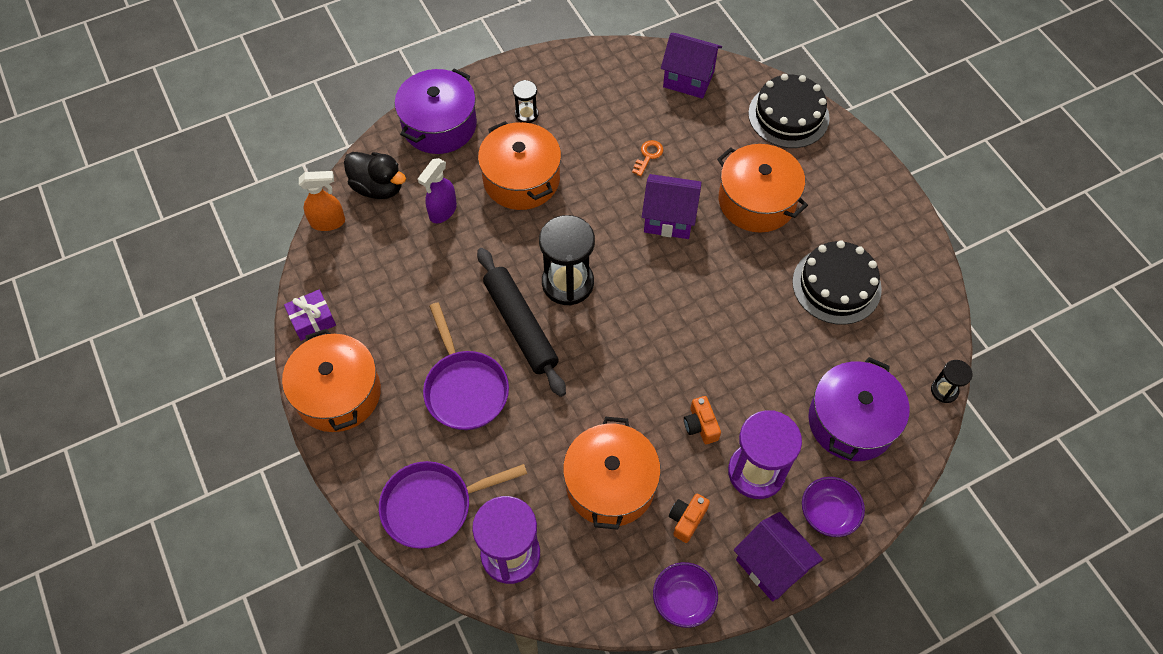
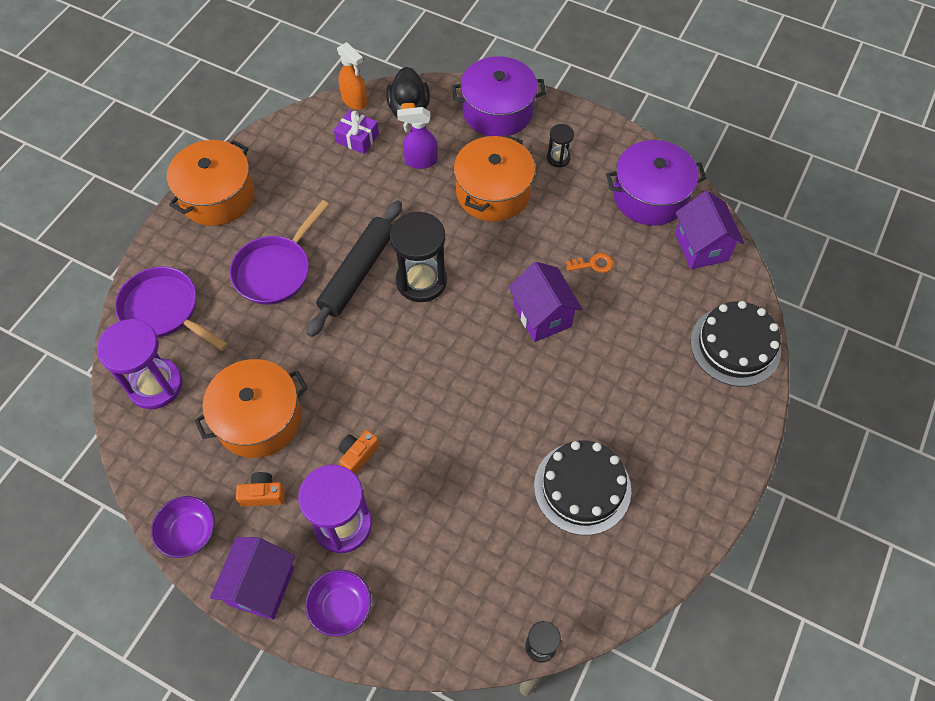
camera: 55 degrees right, 0 degrees up
(312, 320) = (266, 143): purple gift -> purple gift (357, 138)
(757, 201) = (618, 372): orange pot -> none
(851, 421) = (447, 577): purple pot -> purple pot (650, 196)

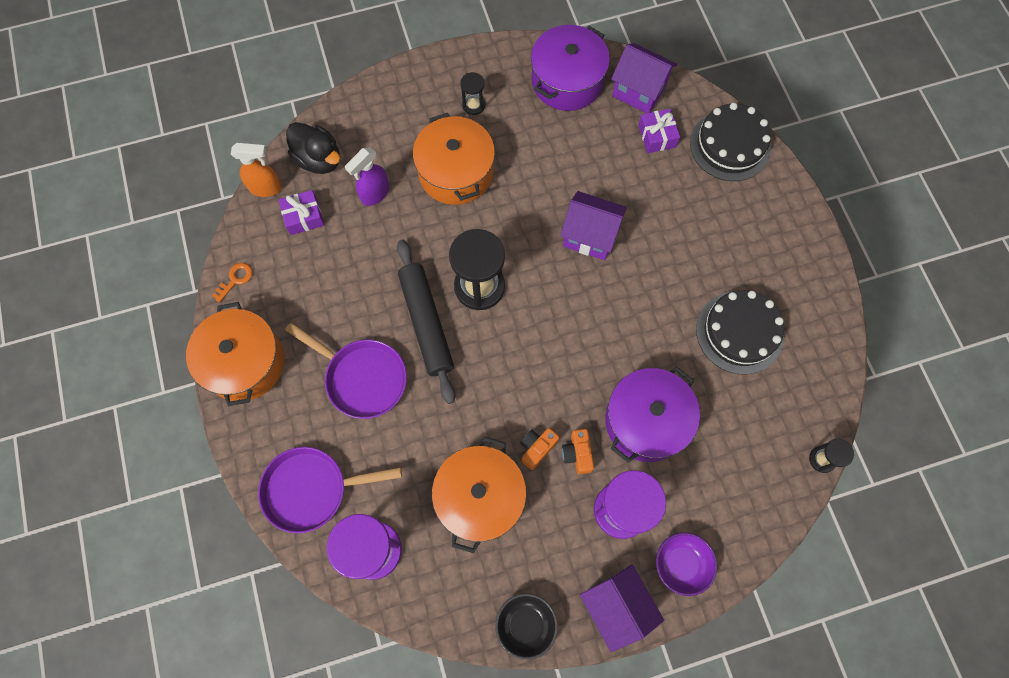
camera: 45 degrees left, 10 degrees up
(189, 533) = (525, 625): purple bowl -> black bowl
(263, 494) = (545, 546): orange camera -> orange camera (537, 448)
(275, 270) = (362, 378): purple pan -> purple pan turned 45 degrees counterclockwise
(497, 111) = (388, 103): purple pot -> purple pot (646, 421)
(593, 264) = (583, 167): orange key -> orange key (235, 279)
(679, 290) = (657, 136): none -> purple gift

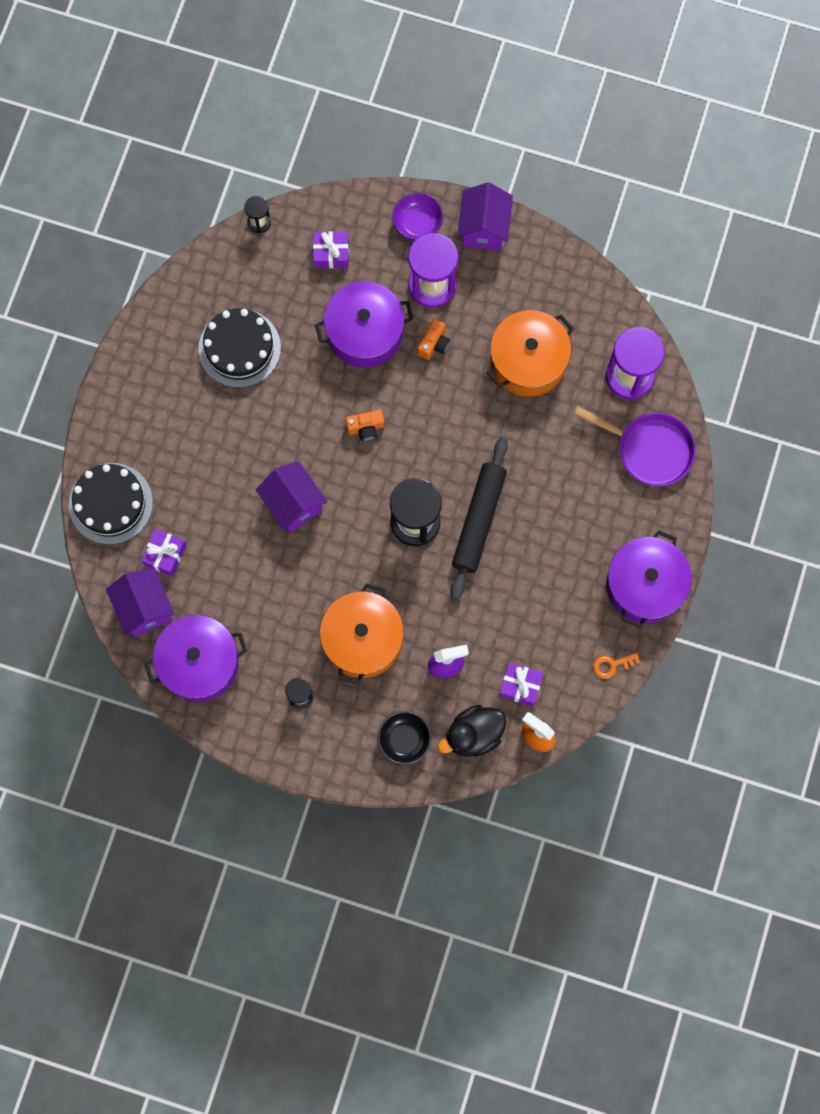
camera: 145 degrees left, 5 degrees up
(244, 362) = (644, 585): orange pot -> purple pot
(319, 159) = (473, 735): black duck -> black duck turned 105 degrees counterclockwise
(362, 378) = (558, 510): purple pan -> none
(525, 625) = (554, 258): black bowl -> black bowl (404, 740)
(537, 448) = (461, 367): orange camera -> orange camera (365, 428)
(735, 475) = (331, 253): none -> purple gift

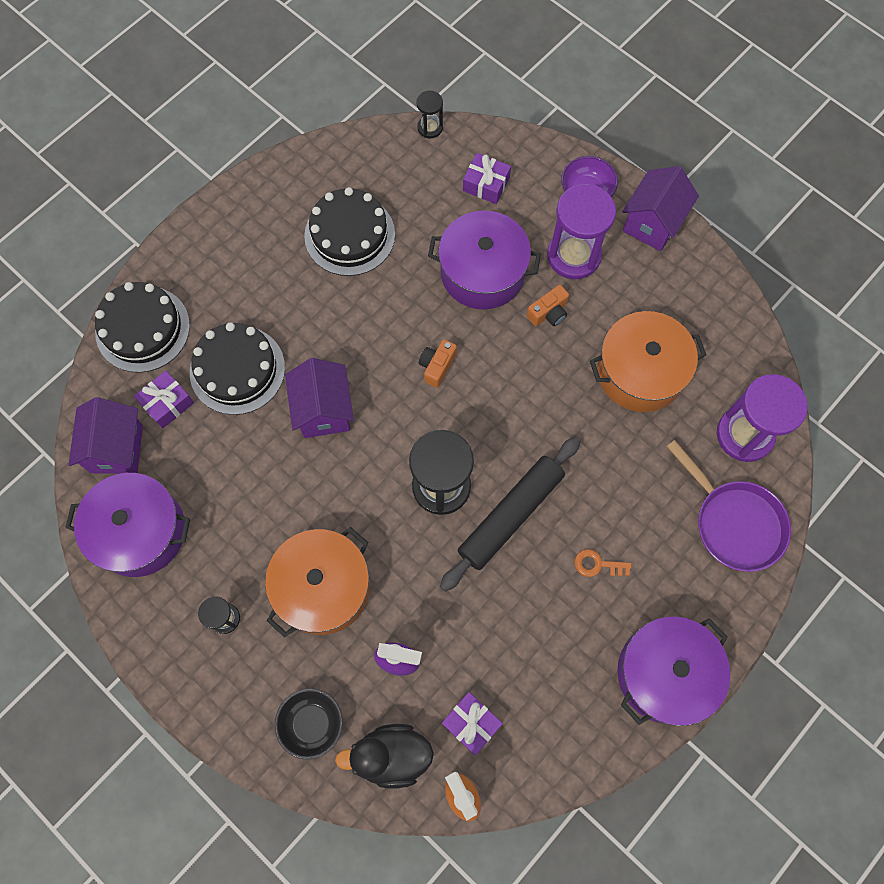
camera: 25 degrees right, 5 degrees down
(207, 502) = (237, 370): none -> black cake
(365, 428) = (437, 366): orange camera -> orange camera turned 105 degrees clockwise
(612, 665) = (587, 750): orange key -> orange key (597, 564)

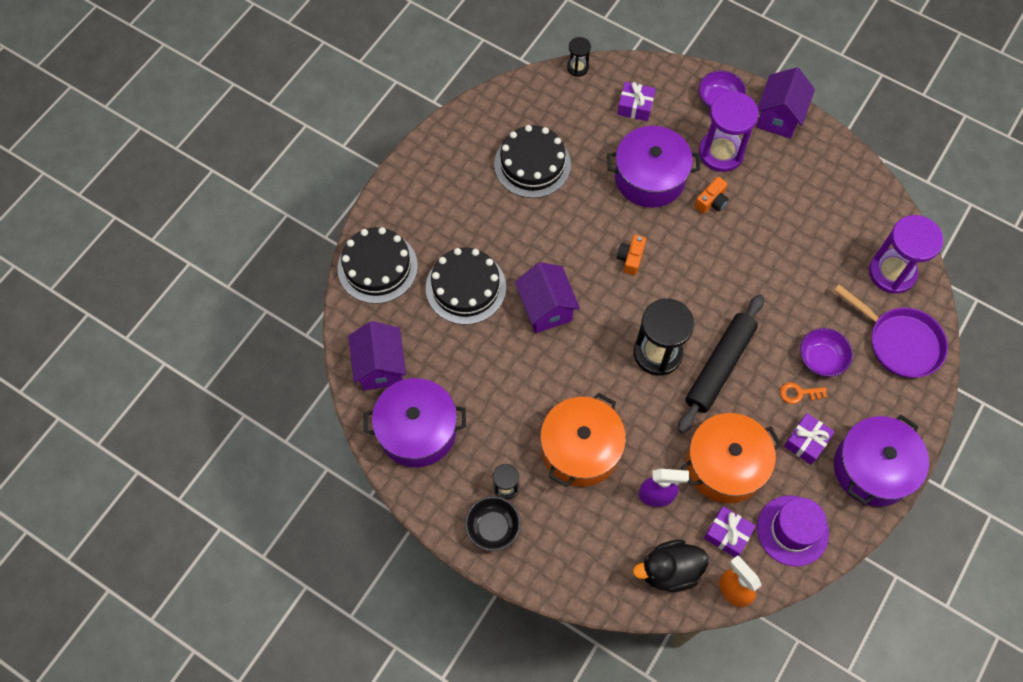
camera: 10 degrees left, 5 degrees down
(167, 403) = (414, 324): purple gift -> purple gift (806, 442)
(312, 723) = (598, 557): black bowl -> black bowl (493, 528)
(550, 733) = (792, 530): none -> purple hat
(634, 527) = (821, 359): none -> purple bowl
(640, 372) = (797, 237): orange pot -> orange pot (725, 465)

